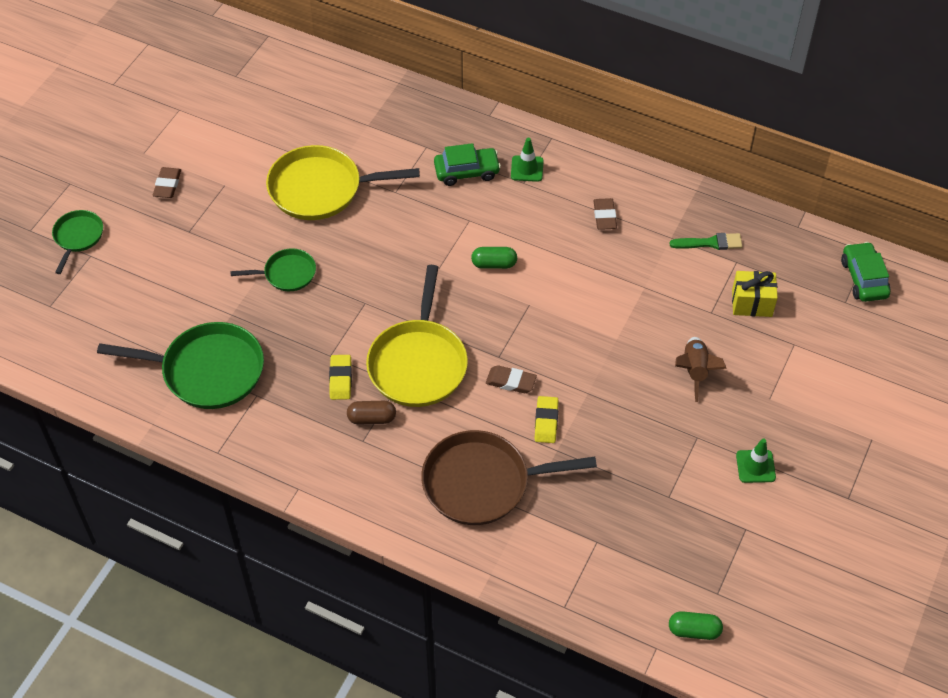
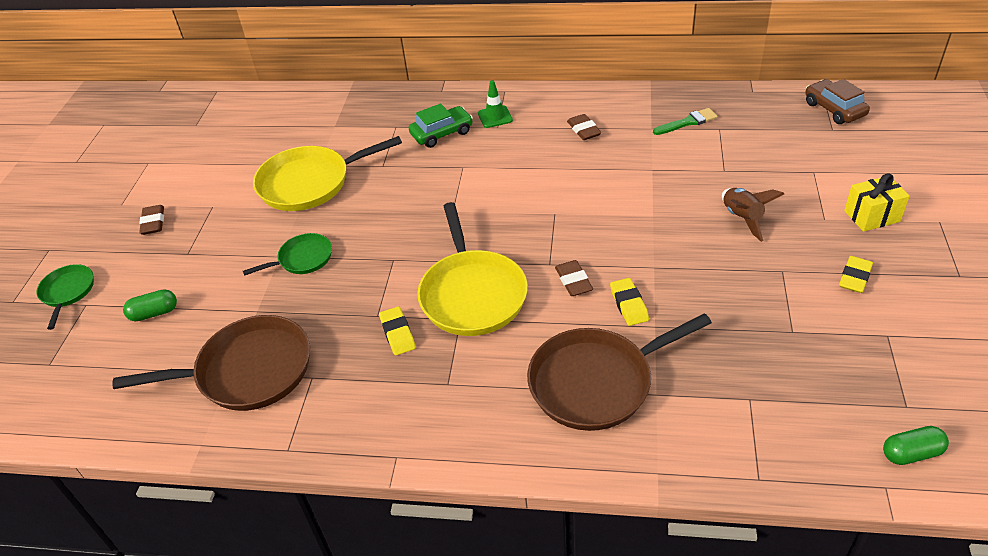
camera: 15 degrees left, 10 degrees down
(207, 371) = (248, 371): green pan -> brown pan
(372, 418) = (447, 359): brown capsule -> none
(494, 264) = (503, 192): green capsule -> green capsule (154, 313)
(511, 382) = (573, 281): brown eraser -> brown eraser turned 75 degrees clockwise
(752, 303) = (754, 153): yellow gift -> yellow gift (871, 216)
(755, 466) = (854, 277): green traffic cone -> yellow eraser
(863, 278) = (834, 109): green car -> brown car

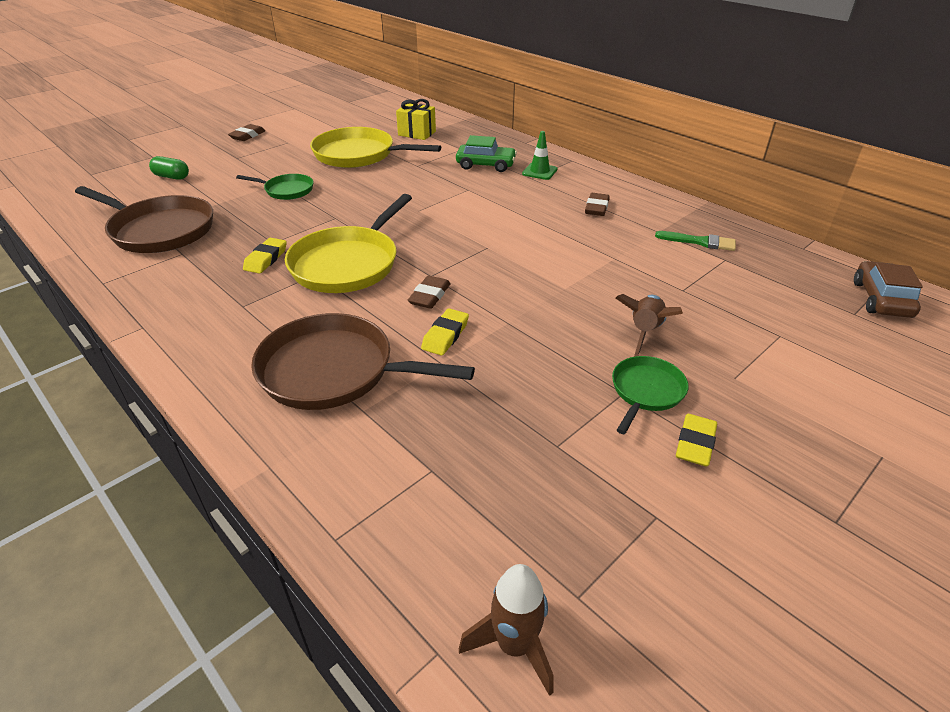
camera: 35 degrees right, 5 degrees down
(67, 292) = (155, 147): green pan -> green pan (646, 391)
(854, 277) = (695, 443): yellow eraser -> yellow eraser turned 45 degrees counterclockwise
(871, 216) = (796, 404): yellow gift -> yellow gift (417, 133)
(911, 453) = (514, 646): green capsule -> brown rocket

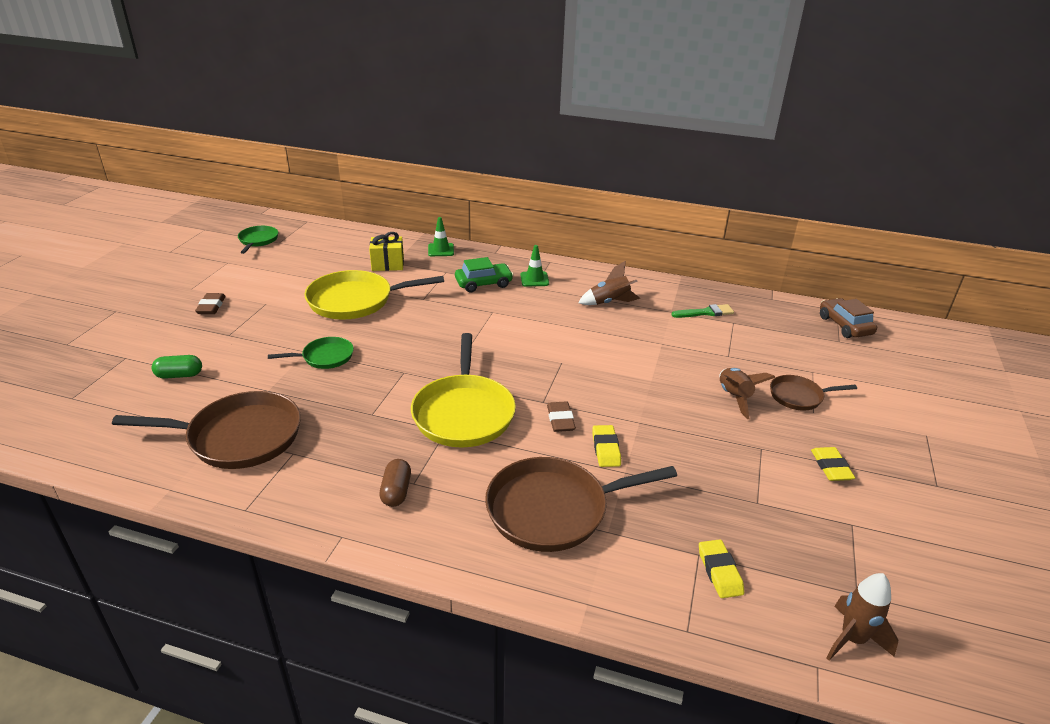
camera: 30 degrees left, 5 degrees down
(221, 308) = (396, 491): none -> brown capsule
(266, 259) = (384, 432): yellow eraser -> yellow eraser (719, 571)
(476, 131) = (441, 250): none -> green traffic cone
(596, 208) = (609, 302): brown eraser -> brown rocket
(646, 391) = (773, 442): green pan -> green pan (258, 240)
(732, 355) = (798, 396): none -> brown pan

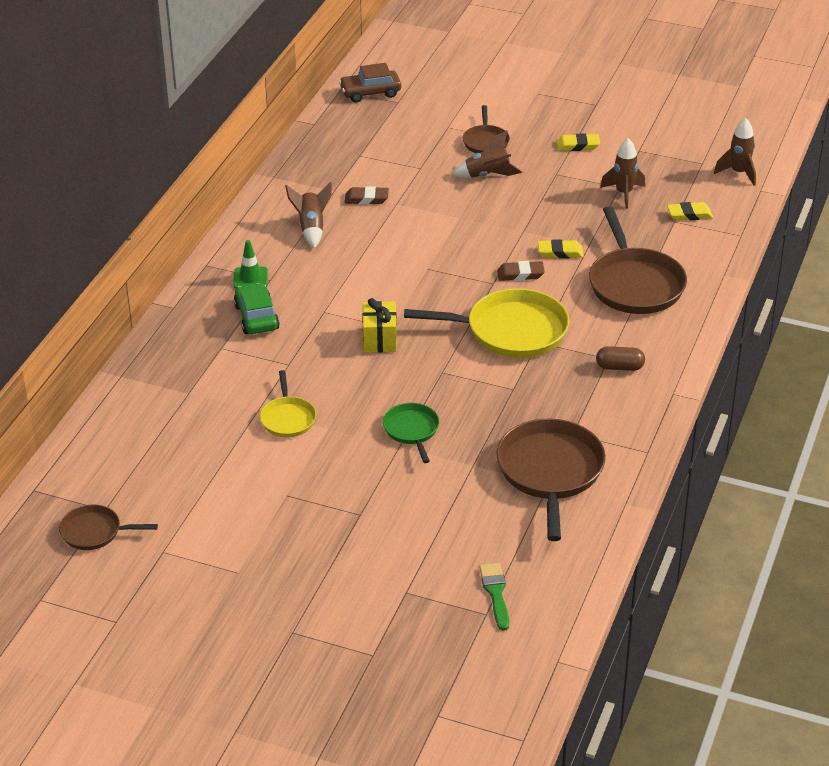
camera: 85 degrees left, 5 degrees up
(179, 375) = (444, 537): green capsule -> none
(211, 306) = (290, 543): brown eraser -> brown eraser (366, 199)
(258, 240) = (94, 532): green pan -> brown pan
(355, 301) = (288, 418): yellow pan -> yellow pan, size x0.53
(388, 264) = (193, 398): yellow gift -> yellow gift (379, 339)
(441, 250) = (158, 353): green traffic cone -> none
(705, 312) = (338, 169): green brush -> green brush (495, 593)
(743, 506) = (623, 193): none -> brown rocket

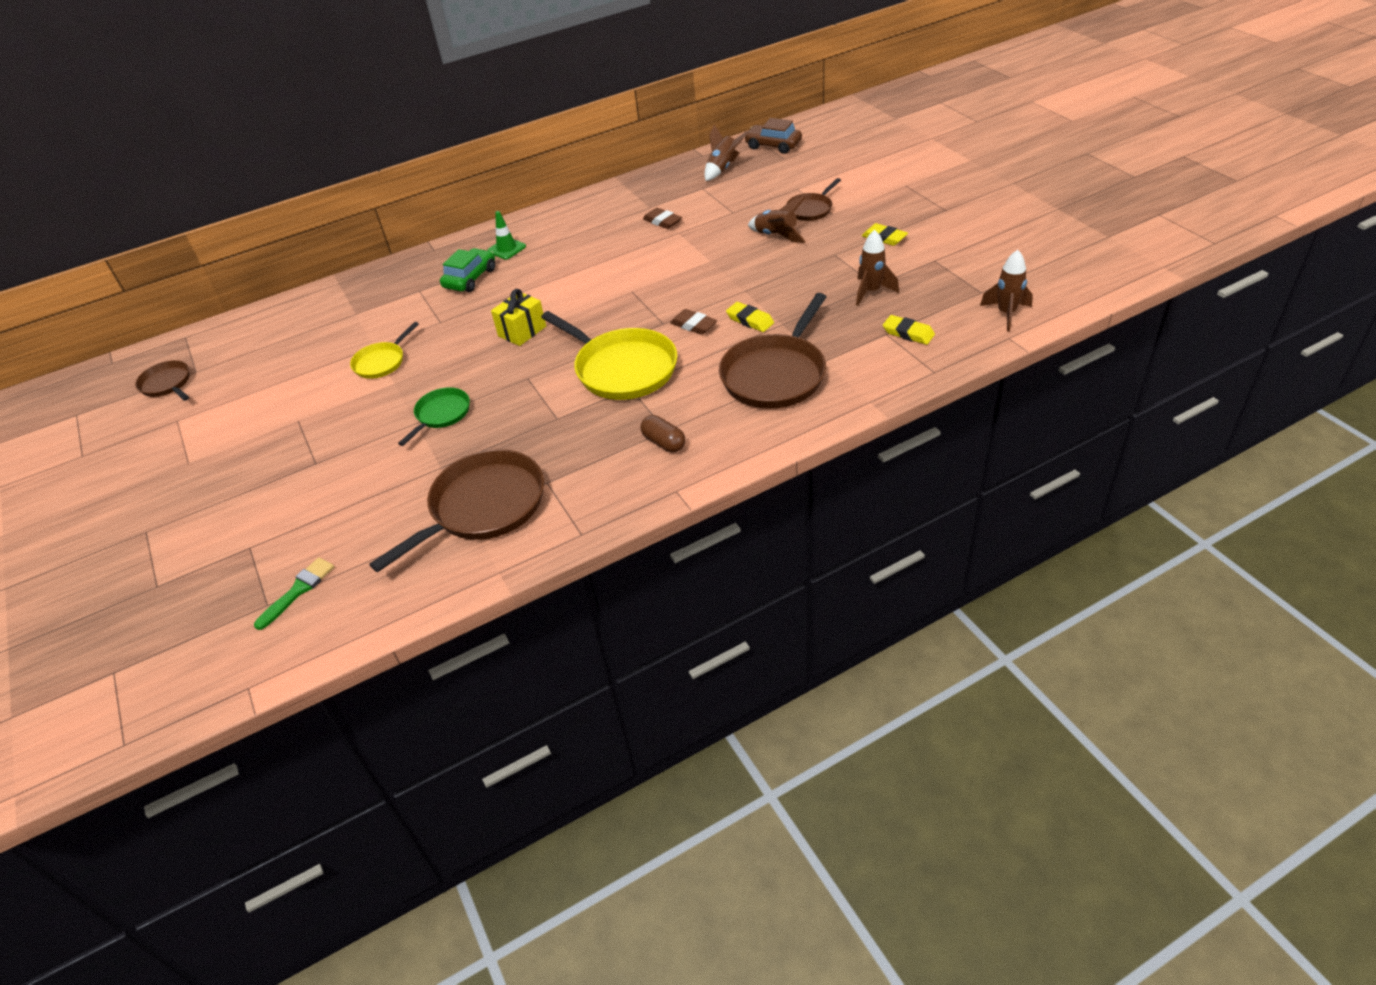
camera: 45 degrees right, 5 degrees up
(311, 228) = (595, 229): brown rocket -> brown rocket (723, 168)

